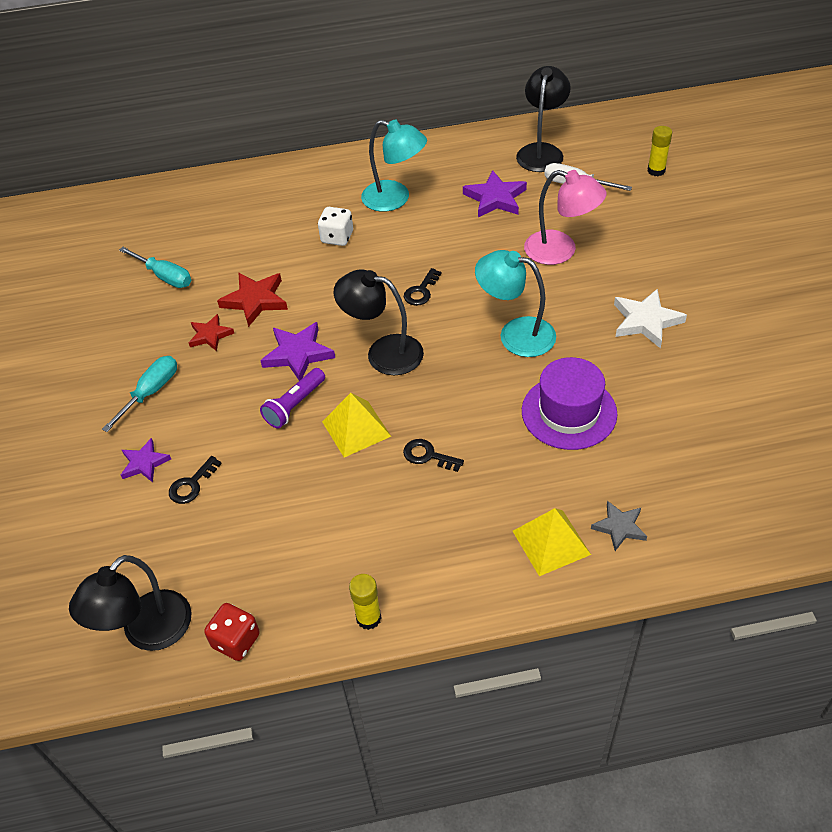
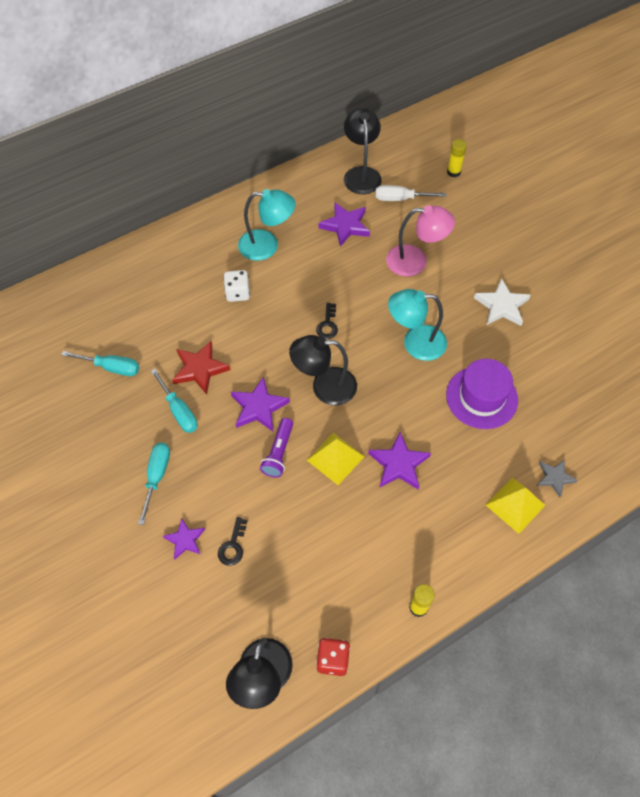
camera: 25 degrees left, 10 degrees up
(210, 335) = (179, 411): red star -> turquoise screwdriver
(428, 455) = (399, 464): black key -> purple star

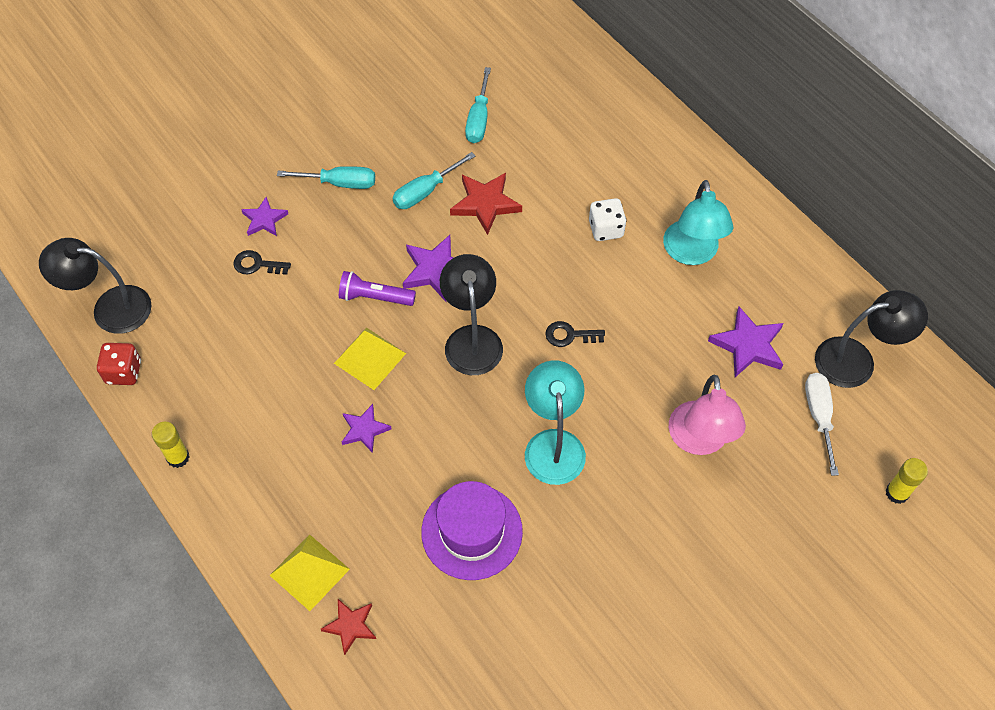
camera: 85 degrees right, 0 degrees up
(399, 464) = (364, 430): purple star -> purple star, size x0.64
(502, 306) = (635, 562): white star -> none
(554, 478) = (350, 626): grey star -> red star

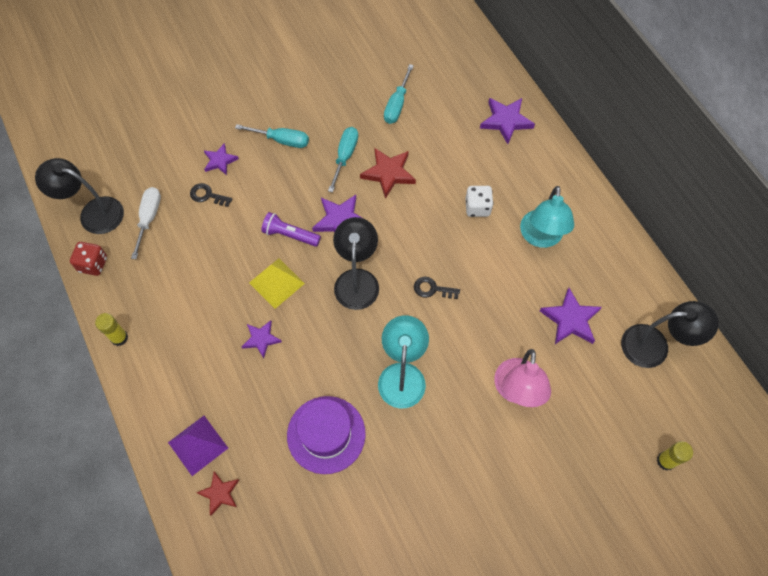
camera: 10 degrees right, 5 degrees up
(309, 572) = (198, 445): yellow pyramid -> purple pyramid
(425, 191) = (345, 156): turquoise screwdriver -> turquoise screwdriver turned 135 degrees clockwise
(620, 120) = (506, 121): none -> purple star
(819, 416) = (615, 387): white screwdriver -> white screwdriver (149, 218)

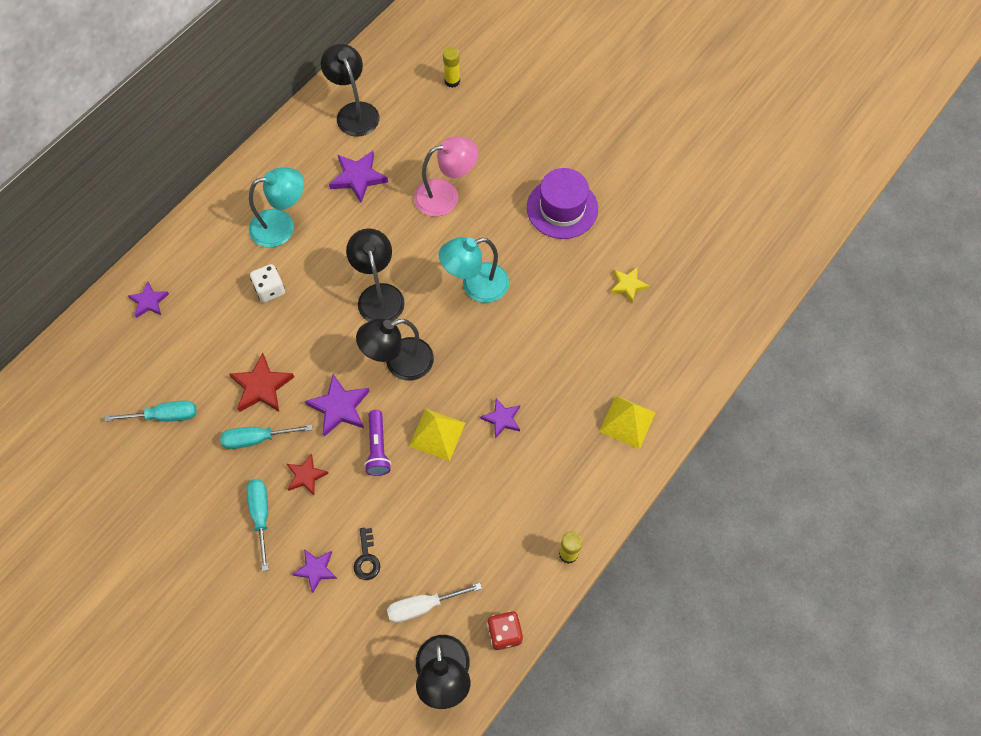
camera: 115 degrees left, 0 degrees up
(198, 445) = (627, 422): purple pyramid -> yellow pyramid
(220, 493) = (656, 382): red star -> red star (306, 476)
(326, 434) = (560, 322): purple hat -> purple hat (562, 208)
(333, 522) = (628, 285): none -> yellow star
(432, 289) = (379, 295): black key -> black lamp
(506, 121) = (149, 301): purple star -> purple star, size x0.64

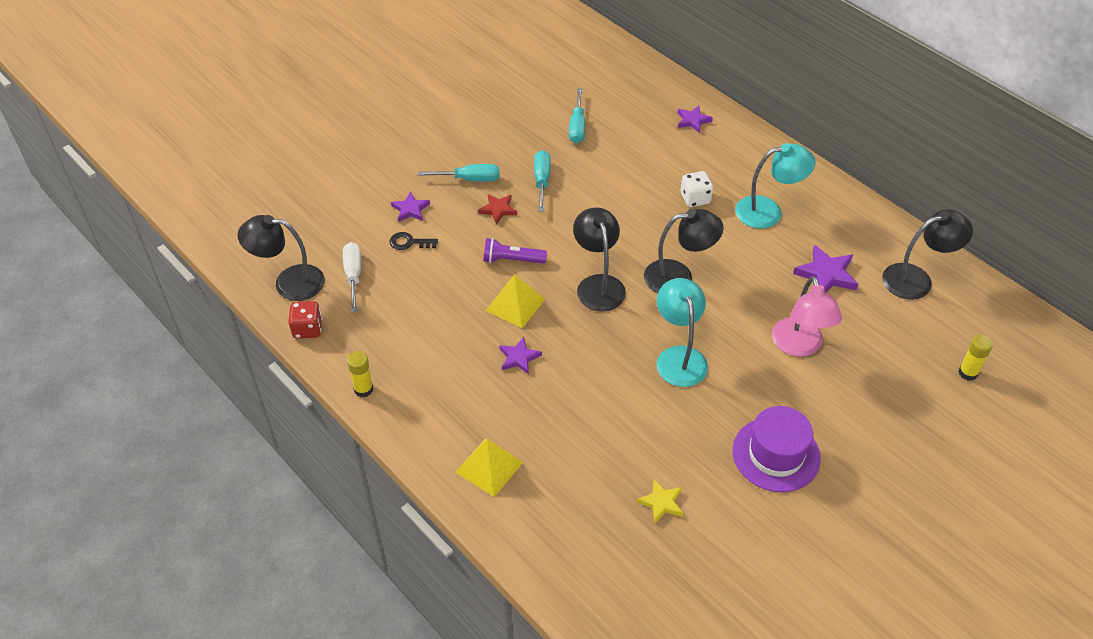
camera: 100 degrees right, 15 degrees down
(261, 386) = (593, 187): red star -> none
(282, 226) = (768, 211): turquoise lamp -> turquoise lamp turned 90 degrees counterclockwise
(339, 407) = (560, 237): purple star -> none

